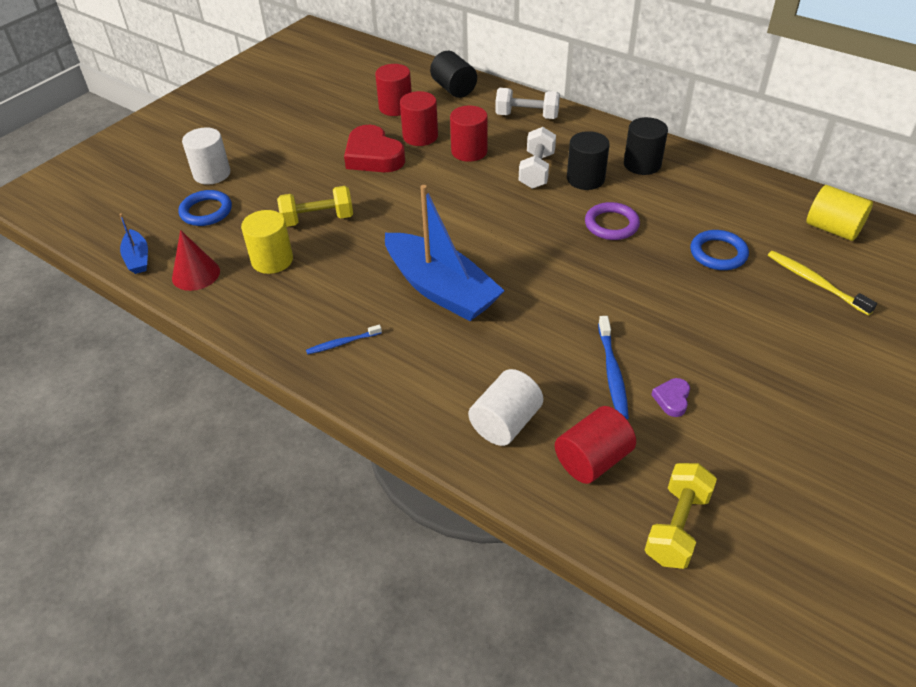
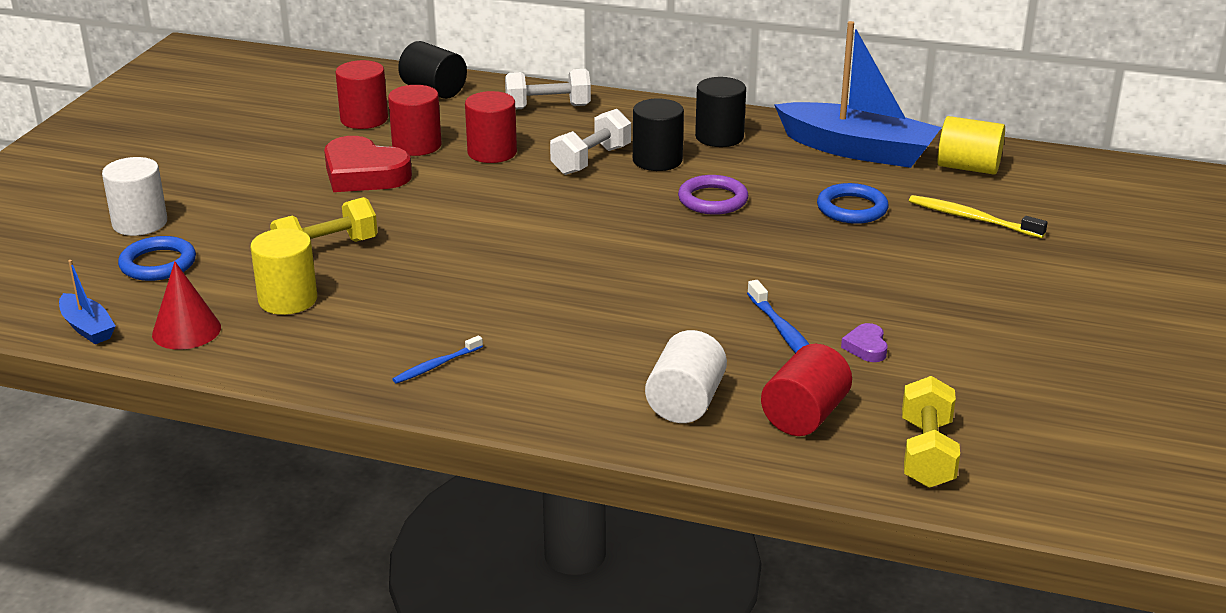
camera: 20 degrees left, 15 degrees down
(441, 289) = (534, 293): blue boat -> blue boat (857, 150)
(536, 170) = (591, 160): white dumbbell -> white dumbbell turned 45 degrees clockwise

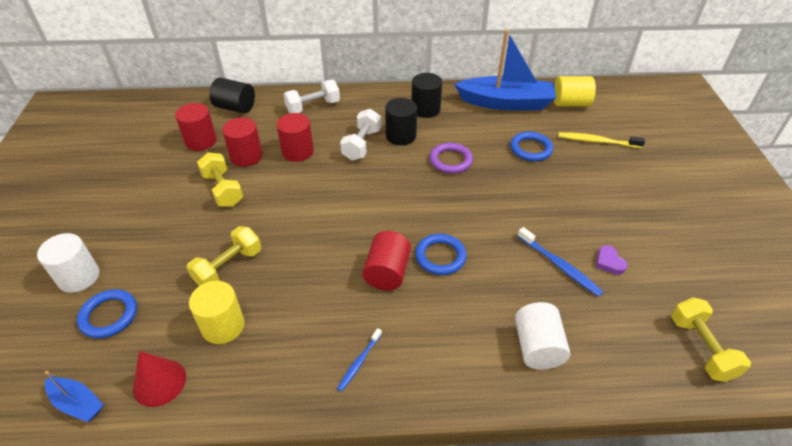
camera: 20 degrees left, 15 degrees up
(364, 174) = (223, 190): red heart -> yellow dumbbell
(618, 294) = (440, 256): none -> blue ring
(804, 416) = (613, 336): red cylinder -> red cylinder (387, 272)

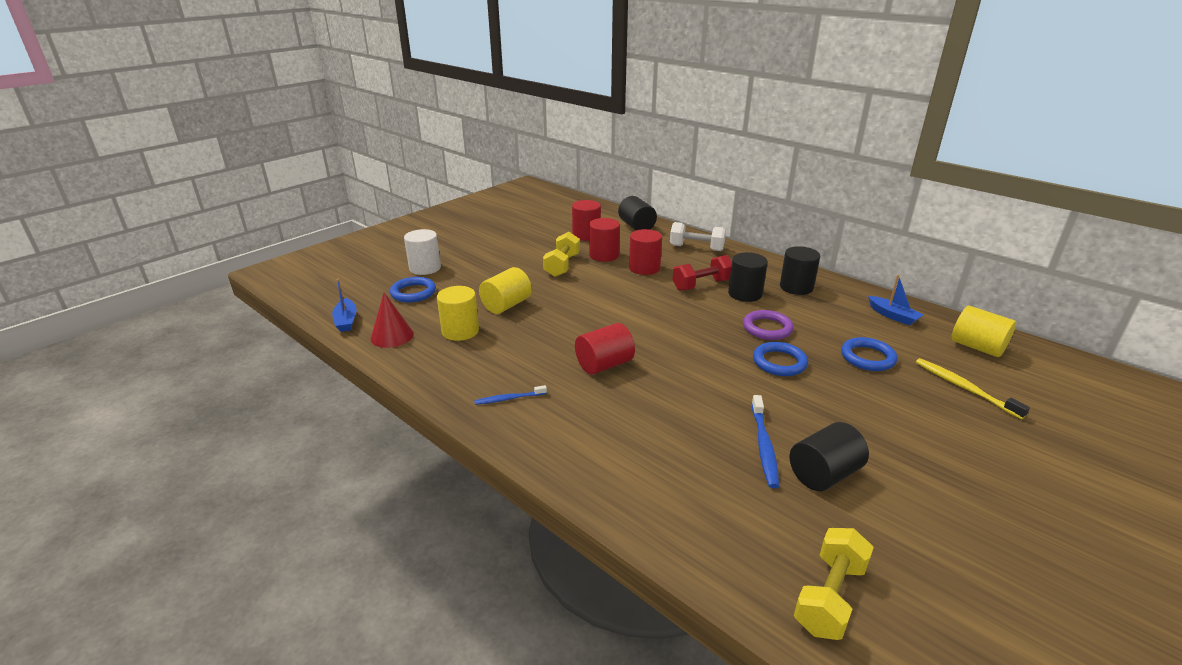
camera: 45 degrees right, 15 degrees down
(228, 267) = (506, 305): yellow dumbbell -> yellow cylinder
(362, 144) = (702, 285): white dumbbell -> red dumbbell
(440, 256) = (661, 379): blue ring -> blue ring (779, 362)
(506, 103) = (893, 316): blue boat -> blue boat, size x0.46
(537, 347) = (654, 479): white cylinder -> none
(609, 262) = (824, 474): purple heart -> black cylinder

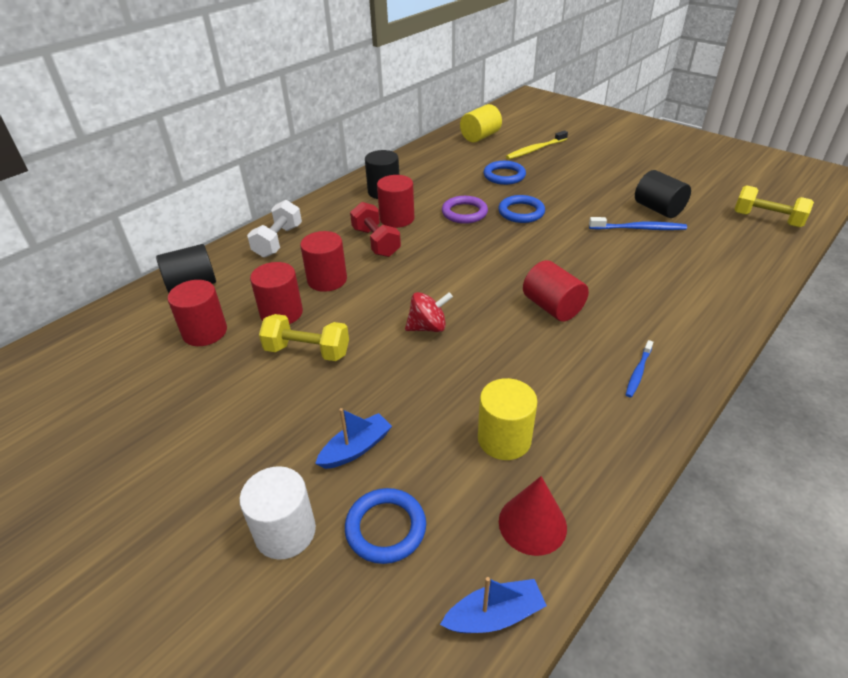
camera: 90 degrees left, 10 degrees up
(506, 305) = (427, 398): yellow cylinder -> none
(509, 399) = (638, 372): blue toothbrush -> blue toothbrush turned 45 degrees clockwise
(582, 306) = (428, 327): none -> red spinning top
(745, 294) = (397, 219): black cylinder -> red cylinder
(893, 316) = (437, 157): blue boat -> blue boat (356, 448)

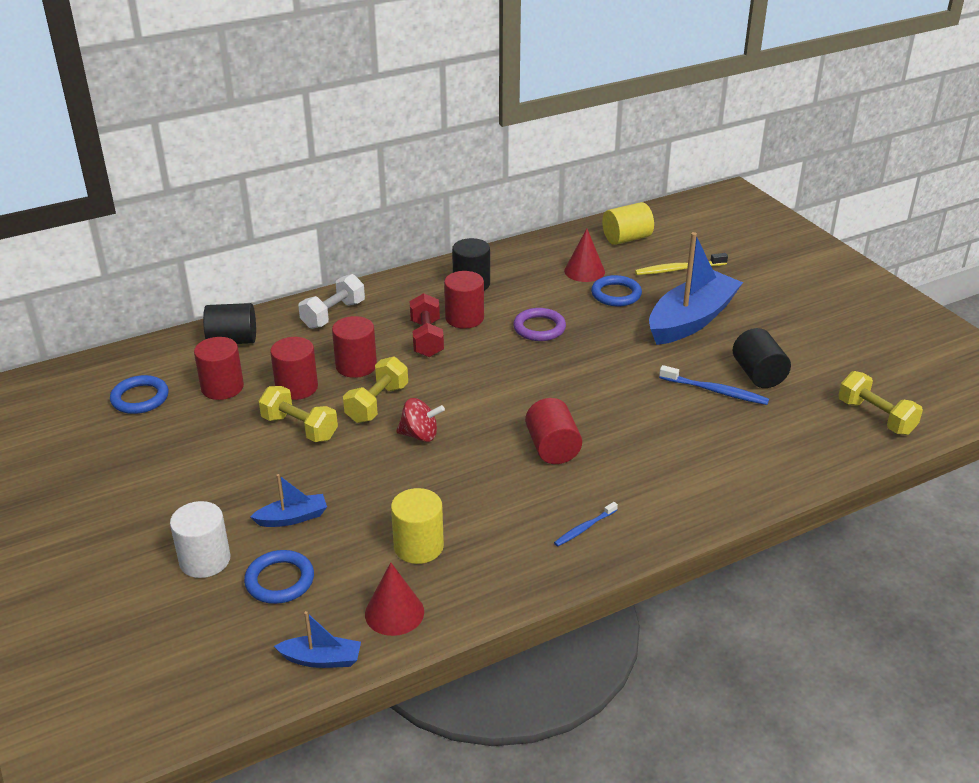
camera: 20 degrees right, 5 degrees down
(368, 309) = (377, 404): none -> yellow dumbbell
(466, 164) = (584, 271): none -> red cone
(521, 212) = (600, 342): blue ring -> blue ring (140, 398)
(575, 182) = (691, 320): none -> blue boat

